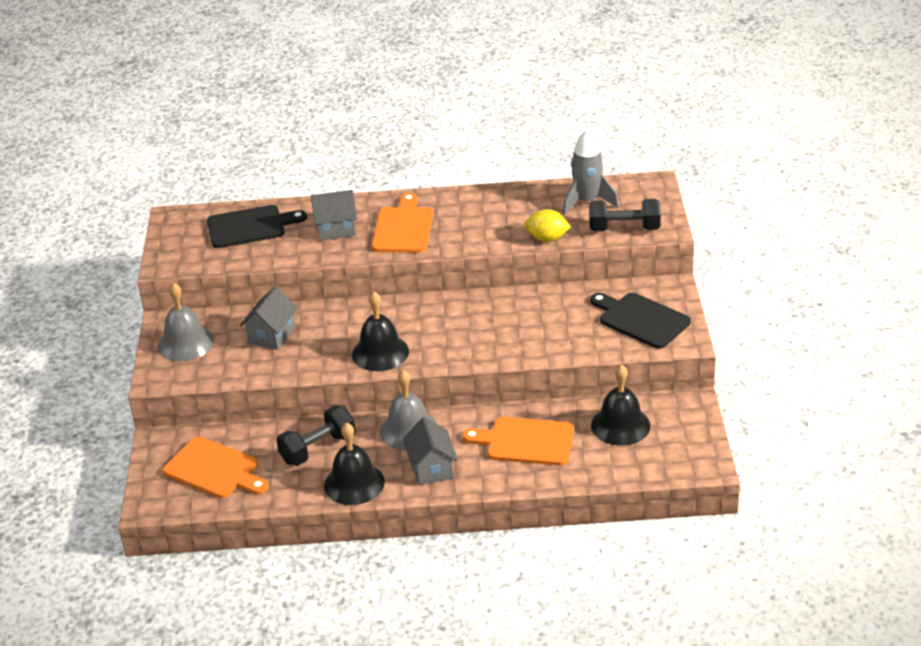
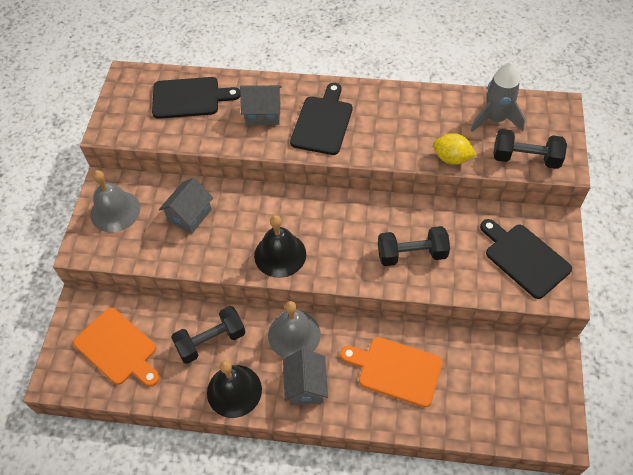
camera: 10 degrees right, 20 degrees up
(403, 228) = (322, 122): orange cutting board -> black cutting board
(522, 333) = (411, 254): none -> black dumbbell
(620, 425) = (486, 367): black bell -> none

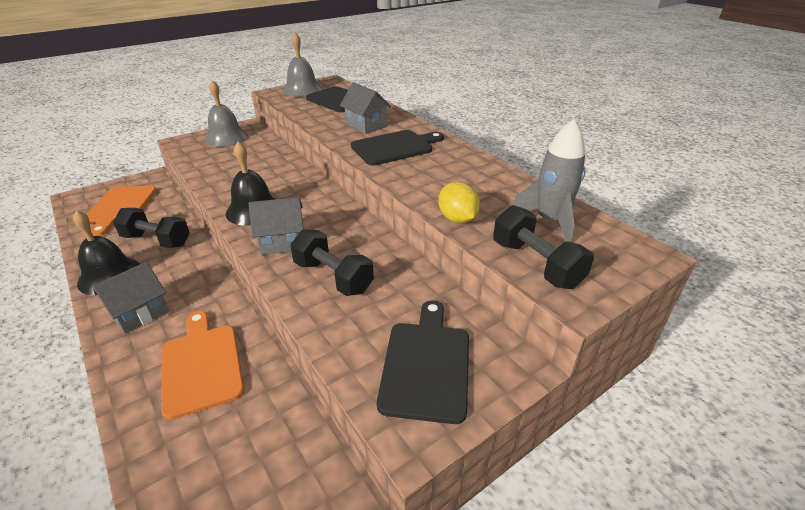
camera: 45 degrees right, 20 degrees down
(190, 215) = (252, 161): grey house -> grey house (282, 242)
(294, 334) = (196, 277): grey bell -> grey bell (302, 89)

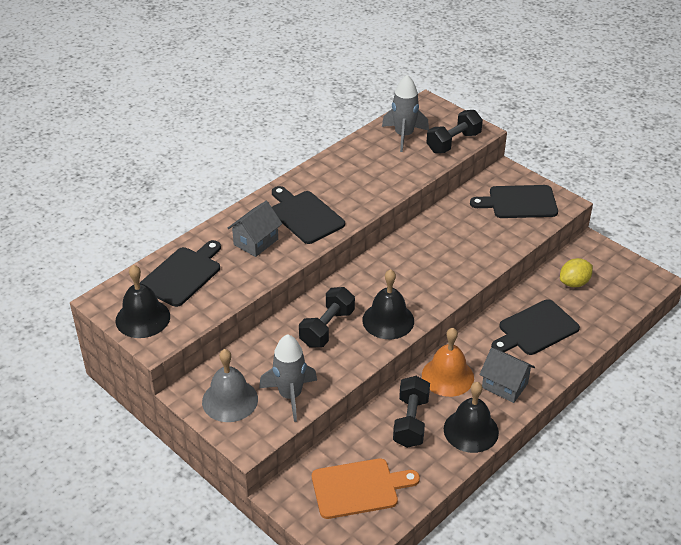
camera: 100 degrees left, 5 degrees up
(189, 272) = (447, 376): none -> orange bell
(201, 365) = (535, 329): orange cutting board -> black cutting board
(207, 158) = (290, 395): none -> grey rocket
(282, 242) = (429, 288): grey house -> none
(302, 89) = (142, 318): grey bell -> black bell
(333, 277) = (461, 252): black dumbbell -> black dumbbell (327, 328)
(457, 219) = (415, 173): yellow lemon -> yellow lemon (574, 283)

